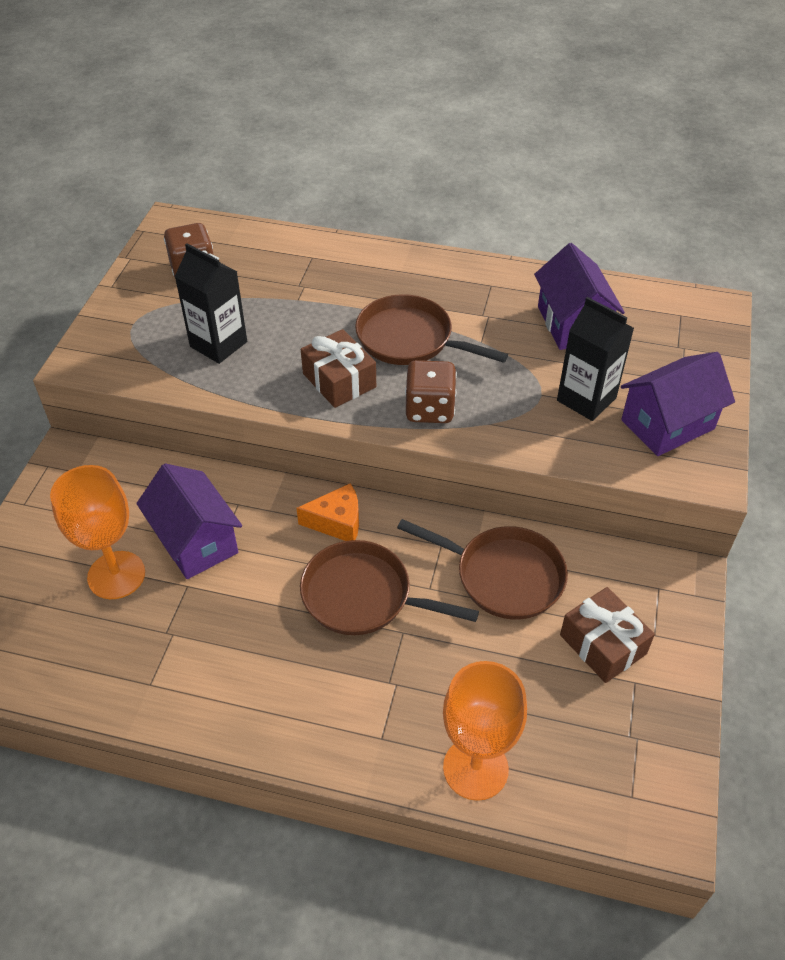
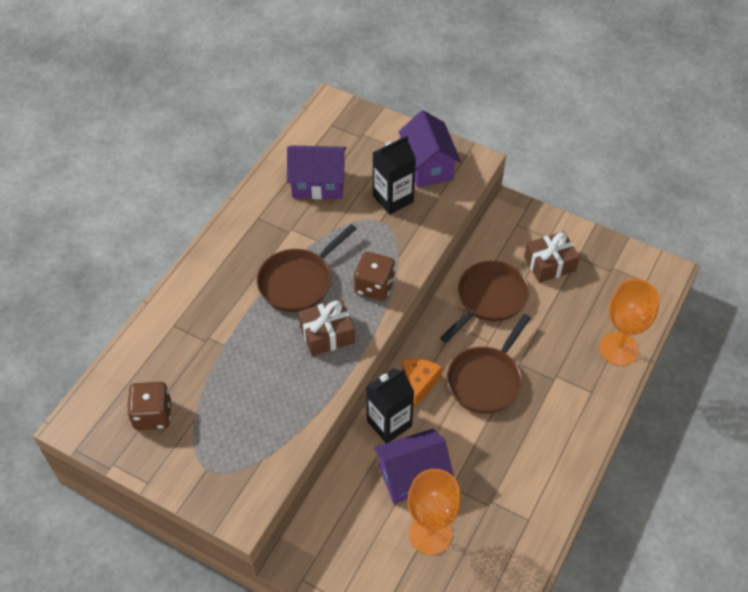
camera: 75 degrees left, 5 degrees up
(218, 344) = (257, 408): black carton -> black carton (389, 423)

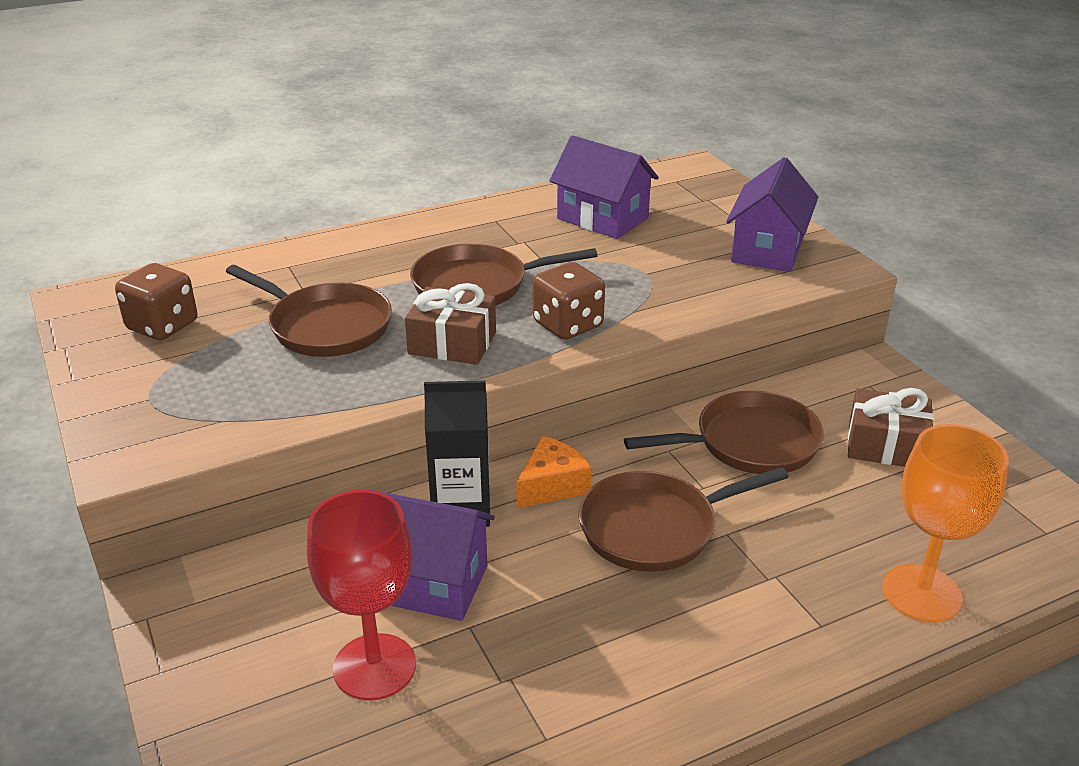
camera: 35 degrees right, 20 degrees down
(246, 361) = (325, 326): none -> brown pan
(393, 199) = (685, 261): black carton -> none
(430, 534) = (374, 667): orange goblet -> red goblet

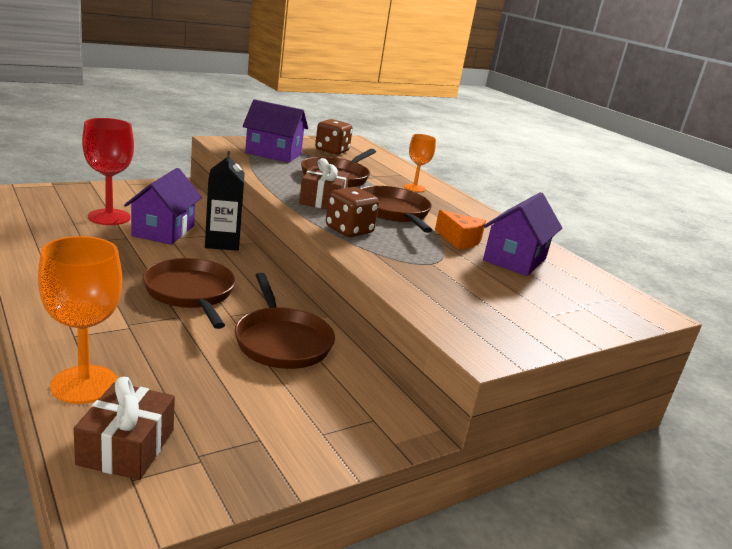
camera: 80 degrees right, 10 degrees down
(356, 259) = (414, 188): none -> orange goblet
(552, 485) = (239, 267): orange cheese -> orange cheese (459, 240)
(767, 249) = (499, 319): purple house -> purple house (273, 154)
(885, 445) = (277, 408): brown gift -> brown gift (126, 447)

